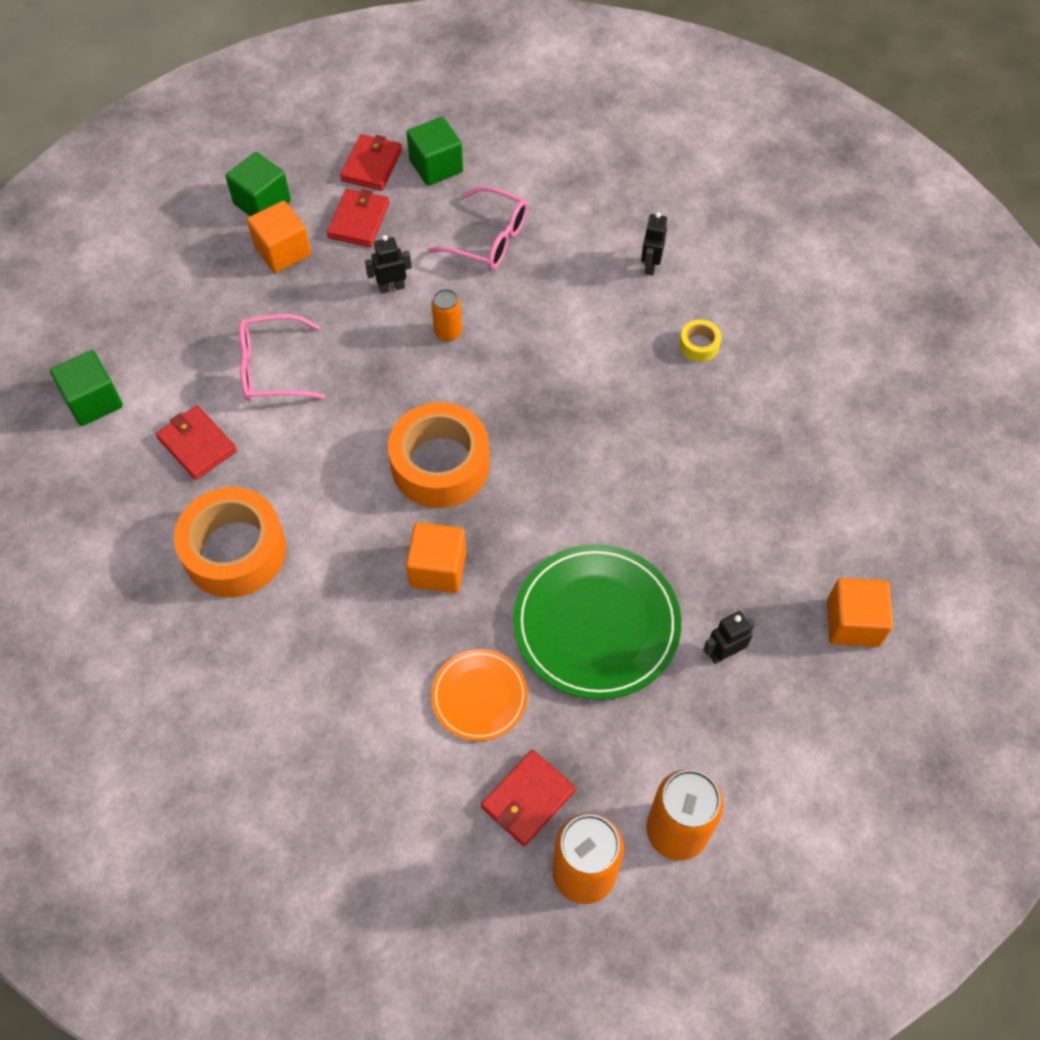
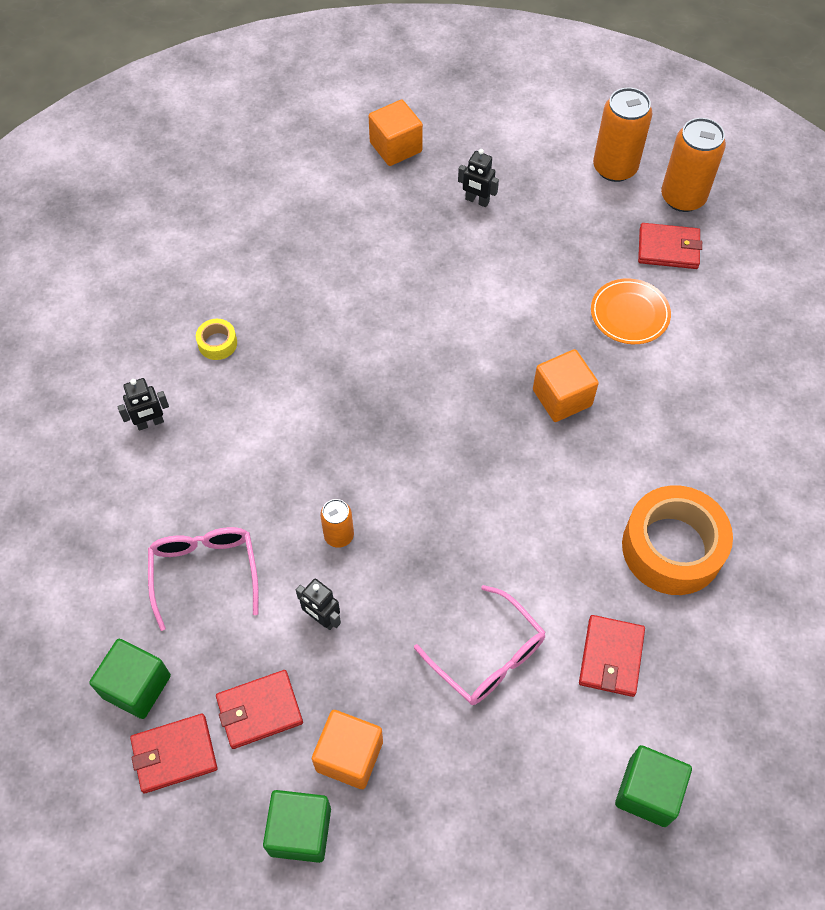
camera: 125 degrees left, 0 degrees up
(440, 465) = (474, 454): orange tape -> none
(596, 623) = (518, 278): green plate -> none

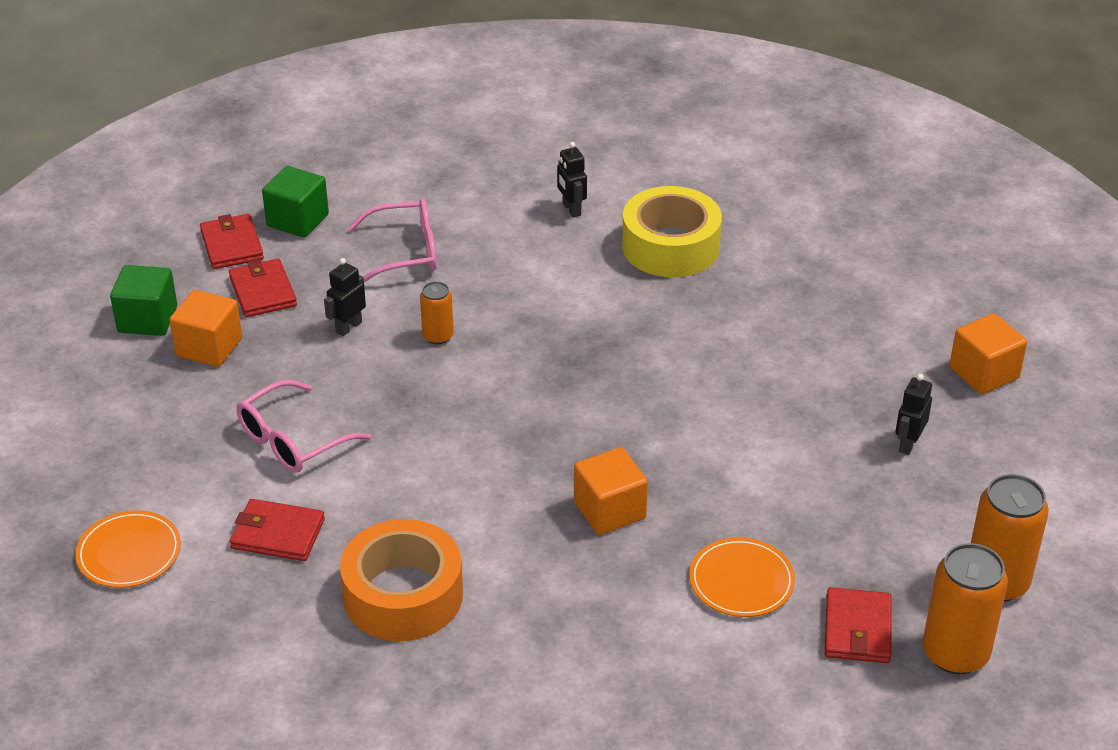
camera: 90 degrees right, 20 degrees down
(217, 343) = (670, 246): yellow tape -> yellow tape, size x2.33
(647, 792) = (129, 553): green cube -> orange plate

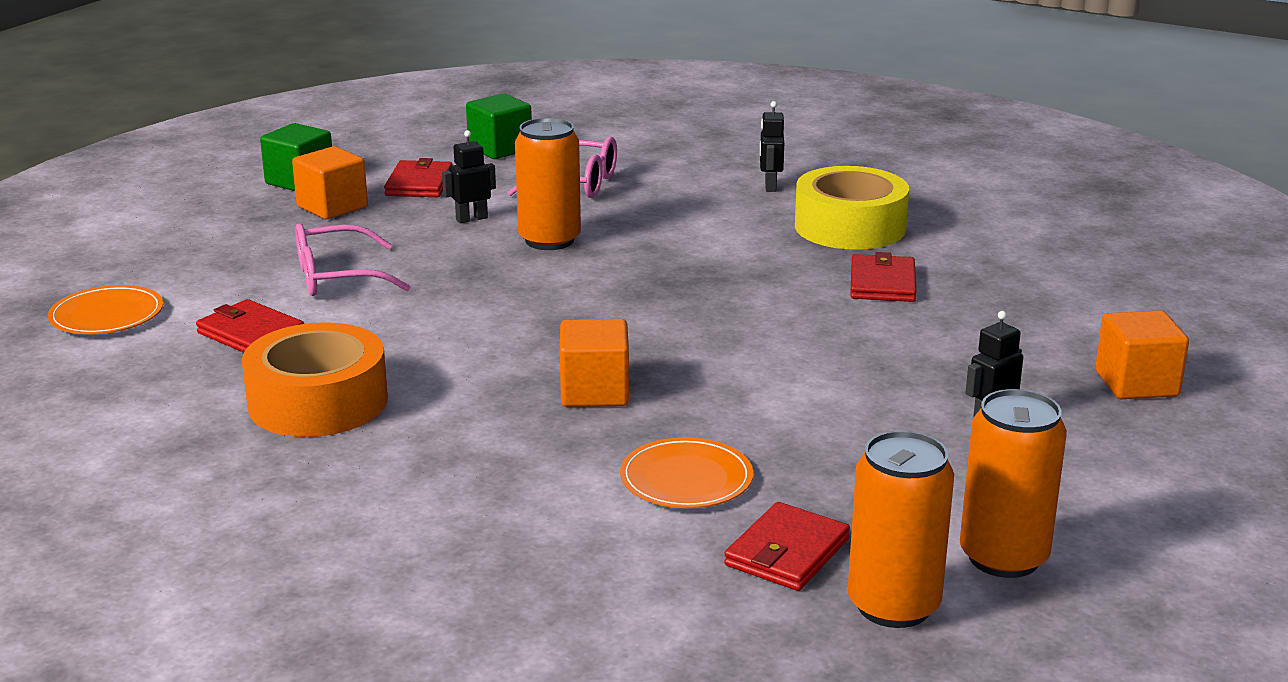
camera: 25 degrees right, 15 degrees down
(232, 245) = (425, 153): red wallet -> red wallet (882, 283)
(438, 336) = (549, 240): orange can -> orange can, size x1.82

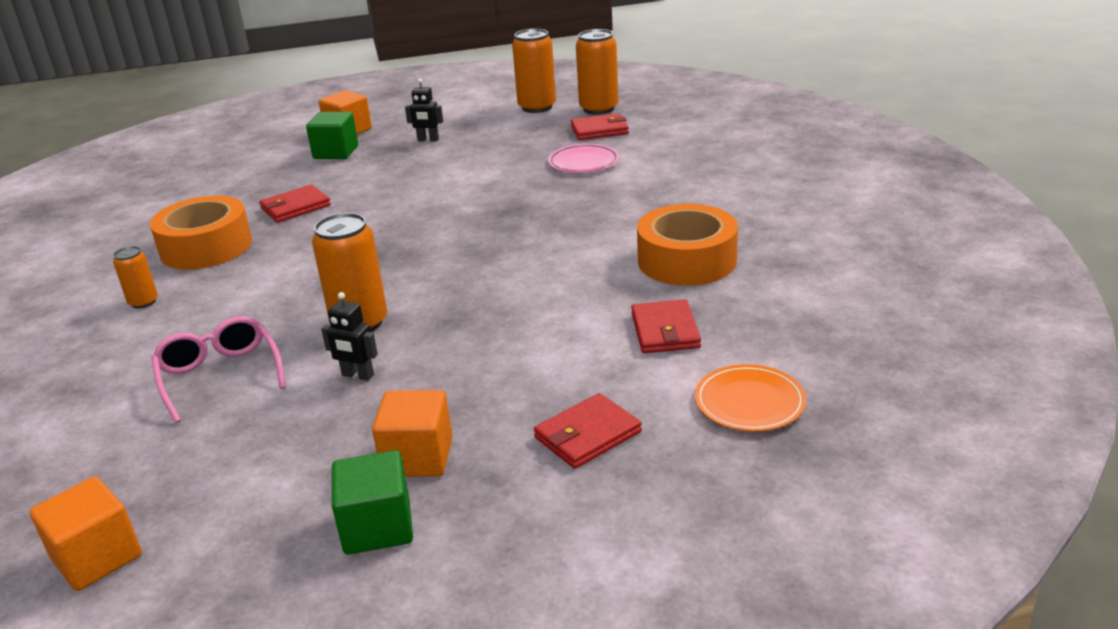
camera: 130 degrees left, 5 degrees up
(337, 277) = (542, 358): pink glasses -> none
(419, 184) = (304, 451): red wallet -> red wallet (587, 435)
(500, 149) = (152, 469): green cube -> green cube (336, 152)
(594, 392) = (545, 209): orange cube -> orange cube (97, 557)
(686, 479) = (583, 162): orange plate -> pink plate
(770, 186) = (143, 302): black robot -> orange can
(850, 227) = (206, 247): yellow tape -> orange tape

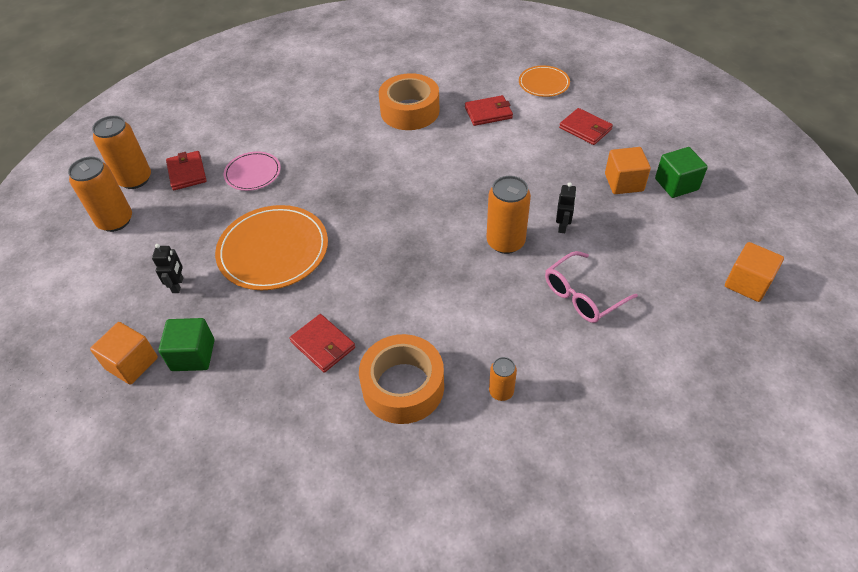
camera: 100 degrees left, 20 degrees up
(446, 178) = (273, 250): none -> orange plate

